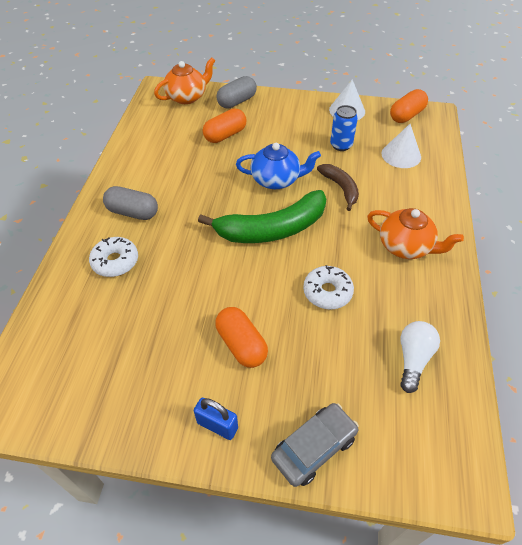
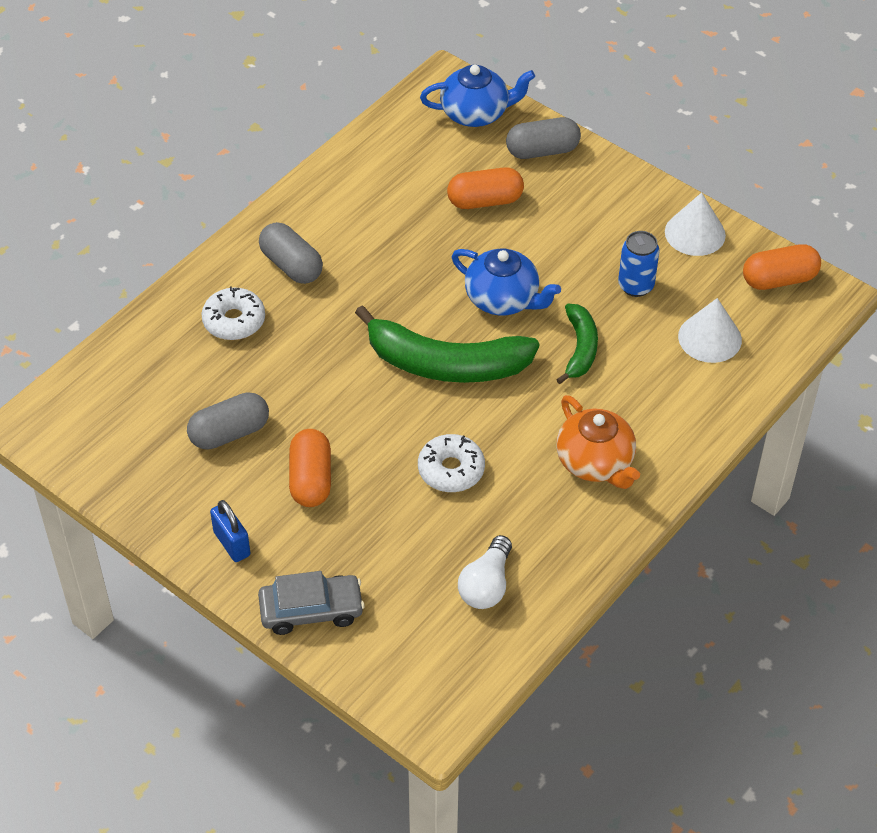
camera: 30 degrees right, 0 degrees up
(160, 339) = (229, 433): none -> grey capsule
(187, 97) = (476, 113): orange teapot -> blue teapot
(340, 188) = (580, 348): brown banana -> green banana
(413, 359) = (486, 585): white light bulb -> white light bulb turned 150 degrees clockwise

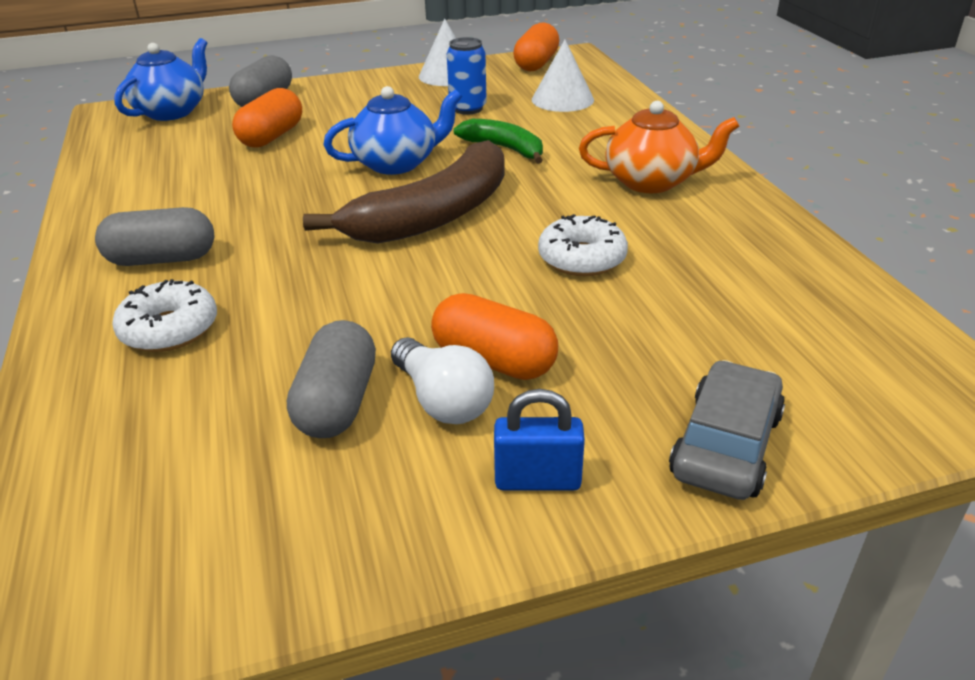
camera: 55 degrees left, 15 degrees down
(446, 364) = (434, 215): green banana -> brown banana
(486, 585) = (772, 290): white light bulb -> white light bulb (443, 400)

